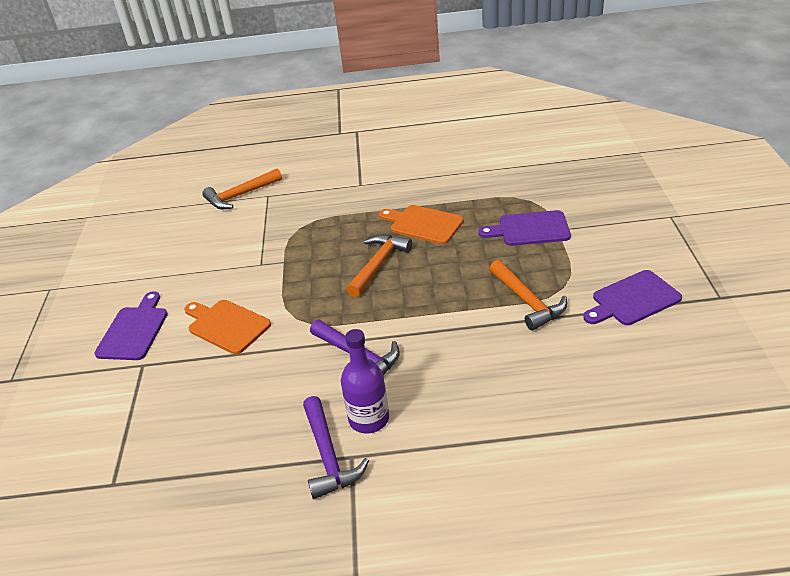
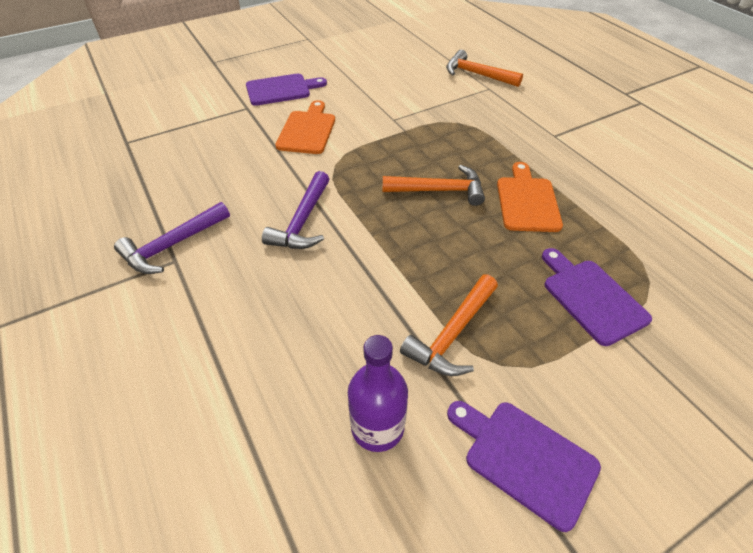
camera: 60 degrees right, 10 degrees up
(369, 419) = (223, 257): purple bottle -> purple bottle (377, 427)

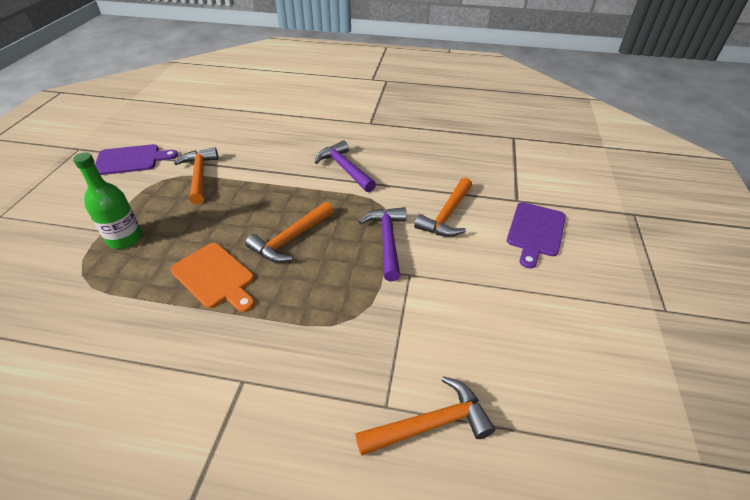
camera: 130 degrees right, 5 degrees down
(172, 245) = (383, 125): purple hammer -> purple hammer (387, 241)
(307, 130) = (446, 215): orange cutting board -> orange hammer
(377, 427) = (204, 136): purple bottle -> none
(591, 297) = (125, 238): purple cutting board -> green bottle

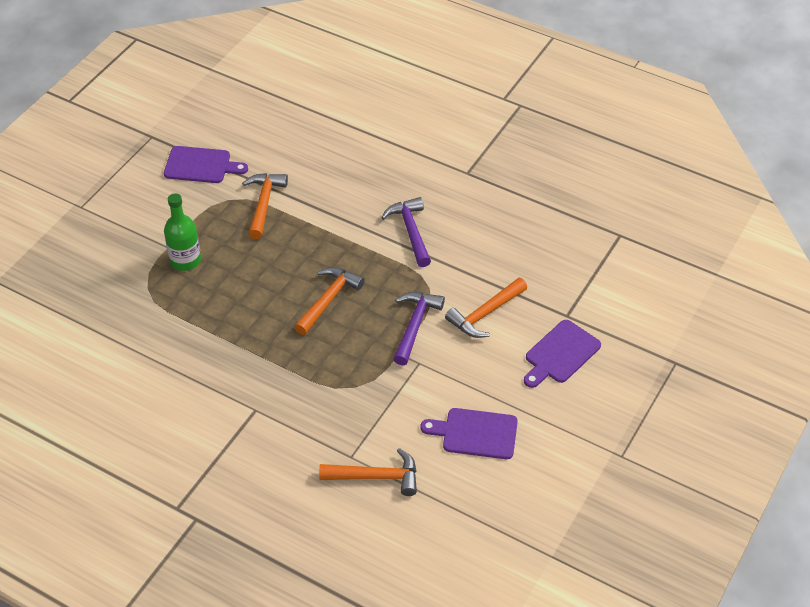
camera: 20 degrees right, 5 degrees up
(215, 277) = (254, 320): orange cutting board -> none
(290, 239) = (328, 300): orange hammer -> orange hammer turned 150 degrees clockwise
(510, 331) = (475, 433): none -> purple cutting board

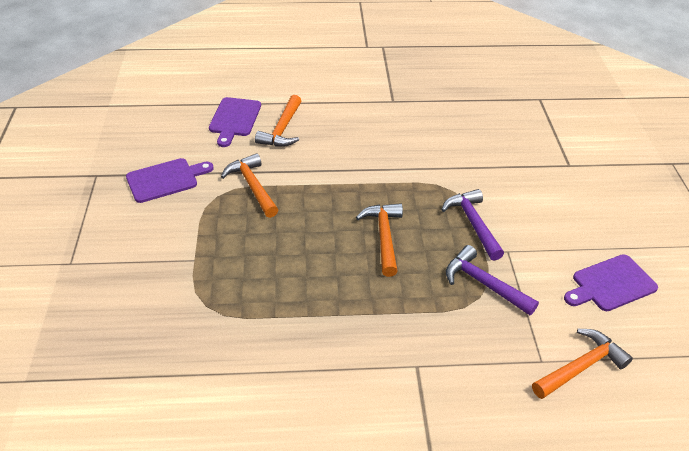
camera: 35 degrees left, 5 degrees down
(185, 260) = (222, 263): green bottle -> none
(411, 231) = (395, 156): purple hammer -> purple hammer (484, 284)
(485, 314) = (514, 190): orange hammer -> orange hammer (282, 129)
(560, 354) = (597, 193): purple cutting board -> purple cutting board (234, 119)

